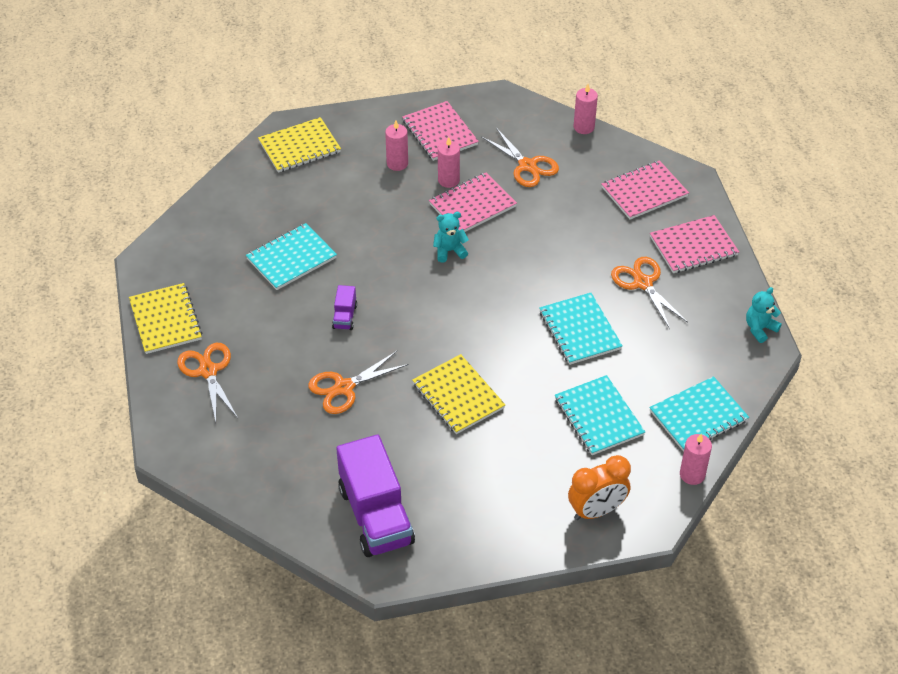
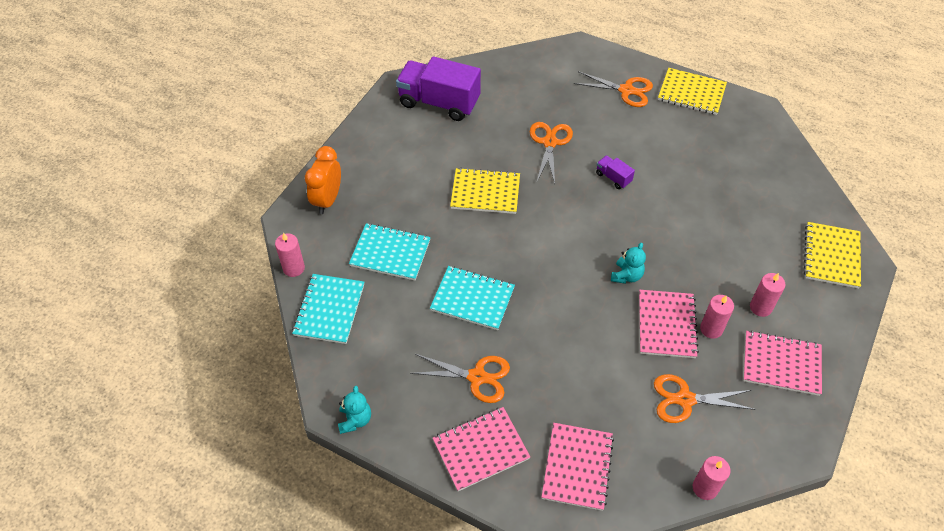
camera: 130 degrees right, 5 degrees up
(291, 258) = (698, 182): turquoise notebook -> none
(693, 246) = (481, 449): pink notebook -> pink notebook turned 45 degrees clockwise

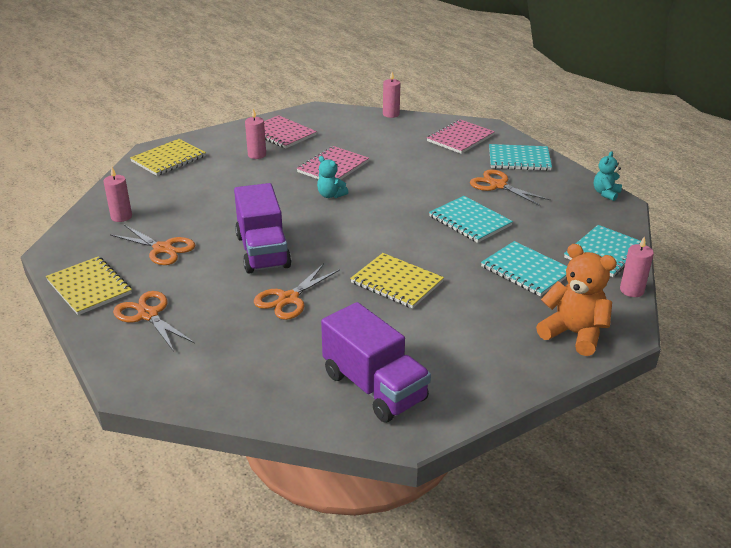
camera: 150 degrees left, 20 degrees down
(327, 200) = (573, 334): orange clock -> orange teddy bear
(481, 449) = (519, 159): pink notebook -> turquoise notebook
(613, 178) = (263, 251): purple truck -> purple truck, size x2.30
(626, 276) = (331, 195): turquoise teddy bear -> turquoise teddy bear turned 105 degrees counterclockwise
(684, 399) = (362, 139): orange scissors -> orange scissors (163, 249)
(711, 329) = (305, 157): pink candle -> pink candle (121, 217)

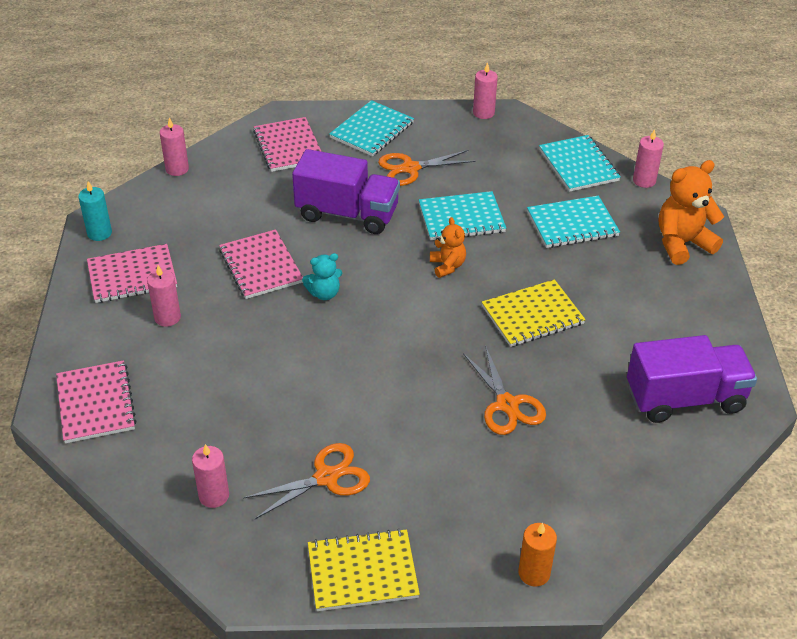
camera: 60 degrees left, 10 degrees up
(127, 360) = (534, 573): none -> orange candle
(148, 315) = (459, 531): orange scissors -> none
(168, 159) = (95, 403): yellow notebook -> pink notebook
(263, 251) = (400, 392): purple truck -> purple truck (347, 214)
(307, 113) = (99, 233): none -> turquoise candle
(410, 231) = (447, 266): none -> orange teddy bear
(606, 193) = (483, 113): turquoise teddy bear -> pink candle

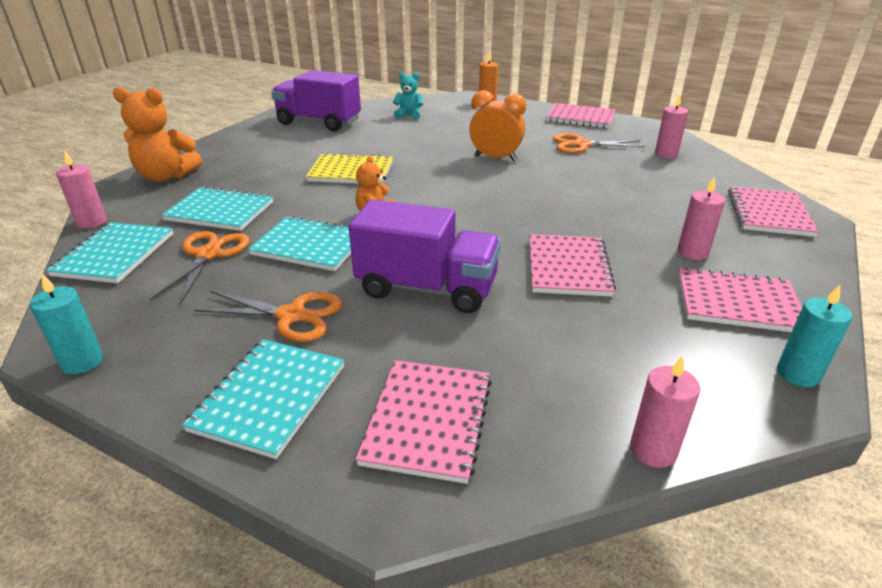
camera: 150 degrees left, 10 degrees down
(324, 293) = (513, 228): turquoise teddy bear -> turquoise teddy bear (409, 115)
(347, 214) = (427, 288): purple truck -> purple truck turned 150 degrees clockwise
(362, 572) = (580, 118): yellow notebook -> pink notebook
(372, 130) = (270, 398): turquoise notebook -> turquoise notebook turned 45 degrees counterclockwise
(409, 400) = (495, 158): none -> orange clock
(483, 113) = (82, 361): pink candle -> turquoise candle
(507, 405) = (430, 143): orange scissors -> orange scissors (208, 254)

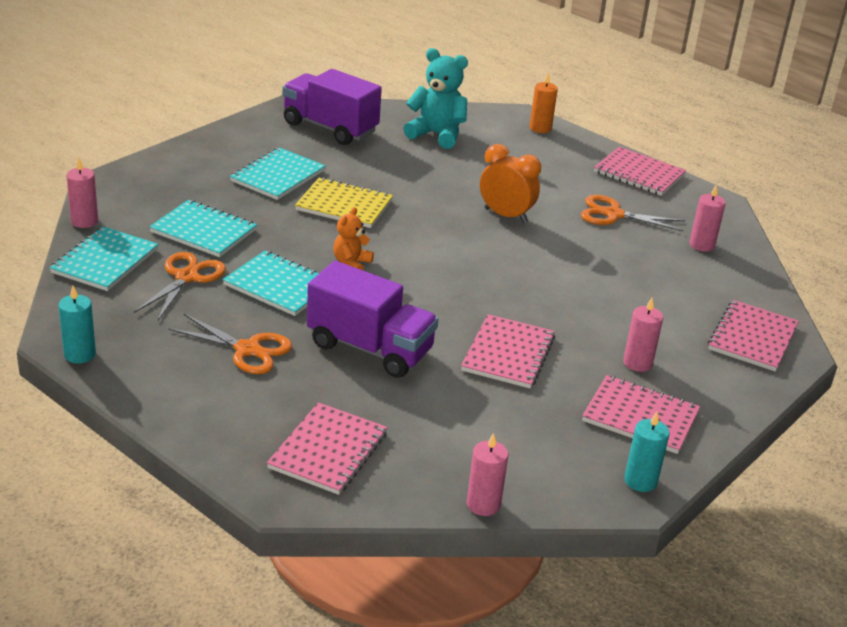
camera: 10 degrees right, 0 degrees up
(166, 176) = (156, 177): orange teddy bear -> none
(270, 398) = (216, 410): turquoise notebook -> turquoise notebook (278, 176)
(409, 115) = (437, 135): turquoise teddy bear -> turquoise teddy bear, size x1.76

